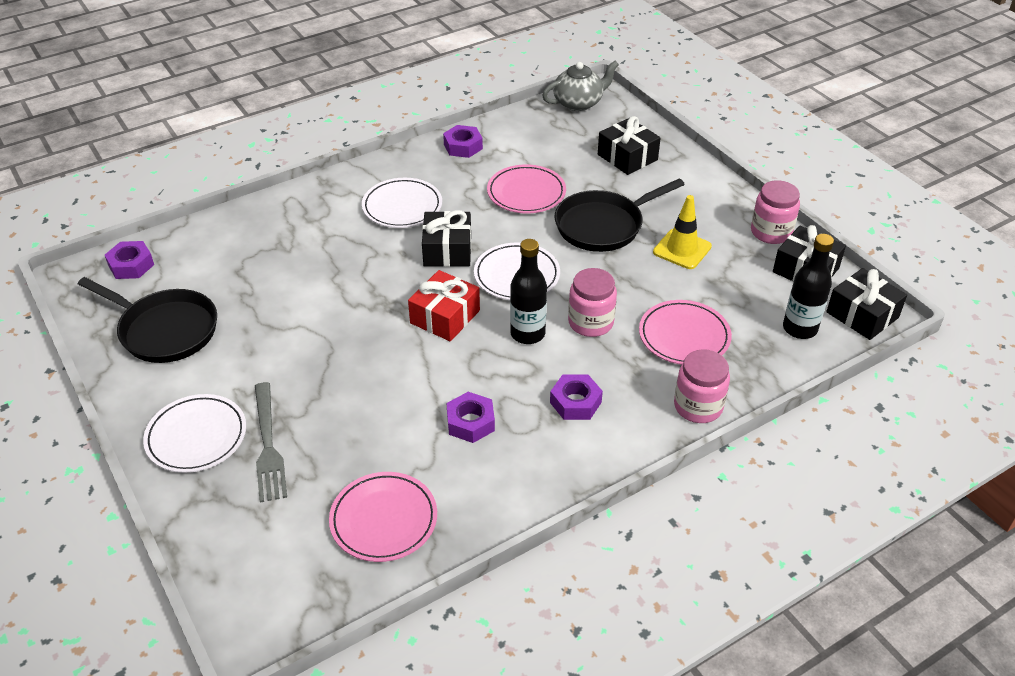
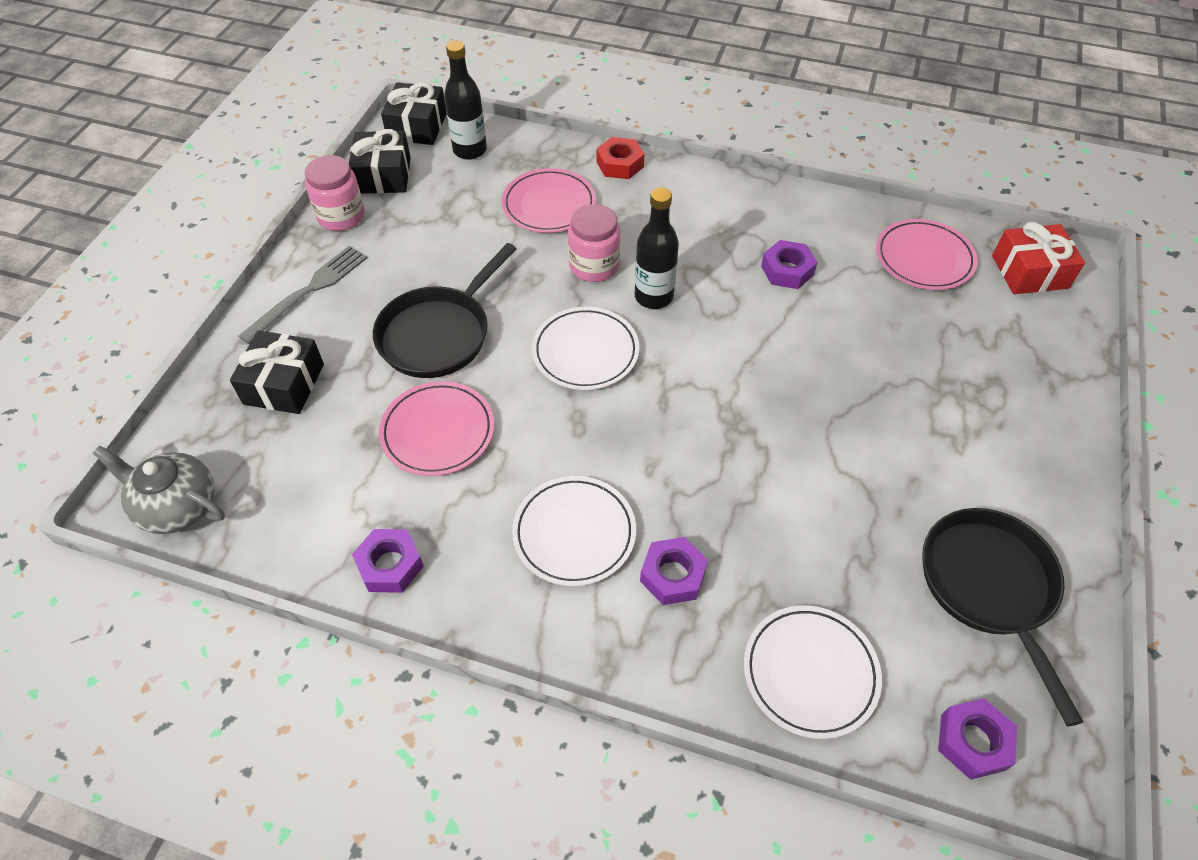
camera: 130 degrees left, 10 degrees up
(196, 437) = (1030, 431): white plate -> white plate (810, 673)
(268, 445) = (969, 375): grey fork -> grey fork (309, 291)
(445, 317) = (698, 366): red gift -> red gift (1030, 272)
(447, 250) = (605, 432): black gift -> none
(575, 402) = (694, 226): purple nut -> purple nut (672, 575)
(603, 225) = (439, 333): black pan -> black pan turned 105 degrees clockwise
(682, 249) = (426, 260): yellow traffic cone -> none
(698, 406) = (620, 164): pink jar -> red nut

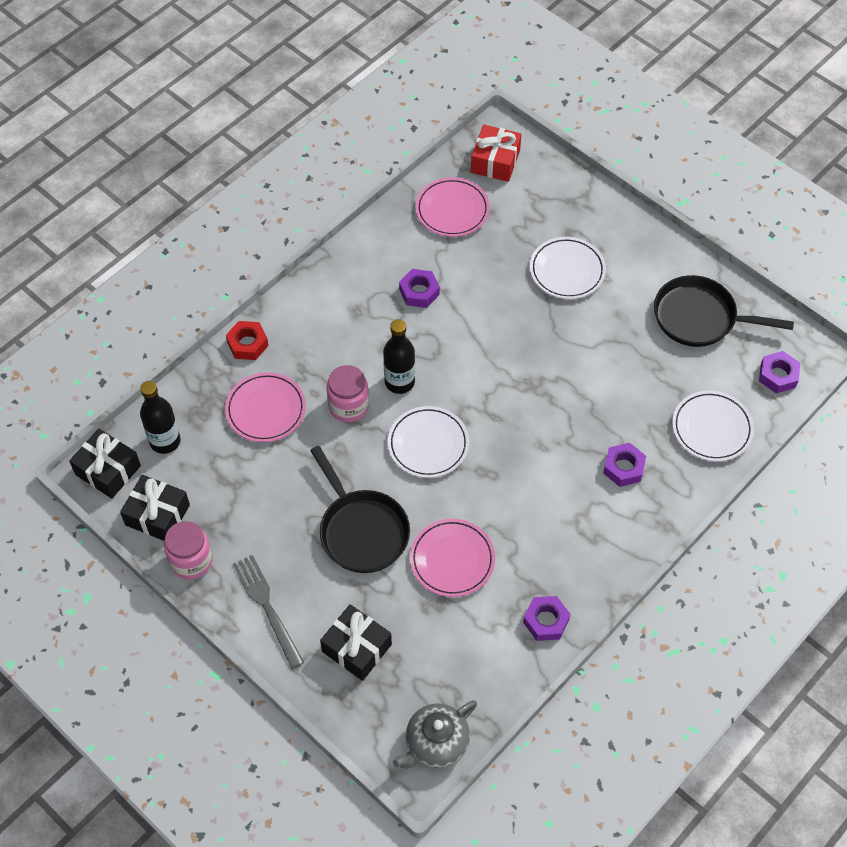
camera: 65 degrees left, 5 degrees up
(574, 533) = (570, 508): white plate -> white plate (567, 271)

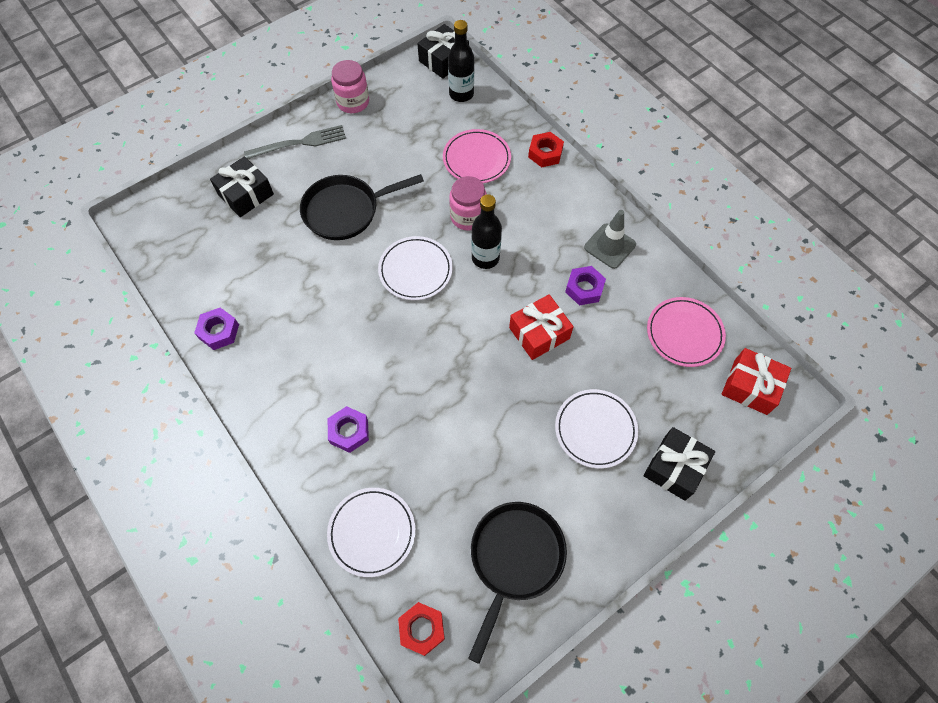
camera: 100 degrees right, 5 degrees up
(157, 515) = (397, 85): black gift -> black gift (674, 468)
(363, 275) = (609, 246): none -> grey traffic cone
(436, 743) = (149, 235): grey teapot -> none
(452, 560) = (299, 271): pink plate -> none
(478, 324) = (539, 333): none -> red gift
(778, 375) = (422, 629): purple nut -> red nut

